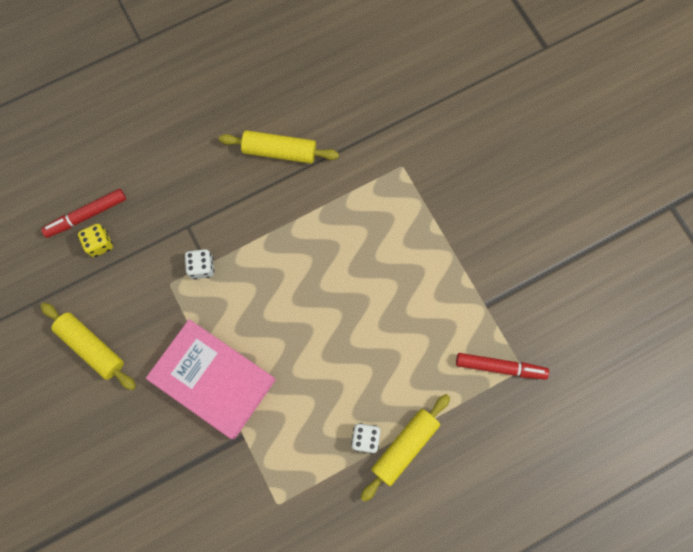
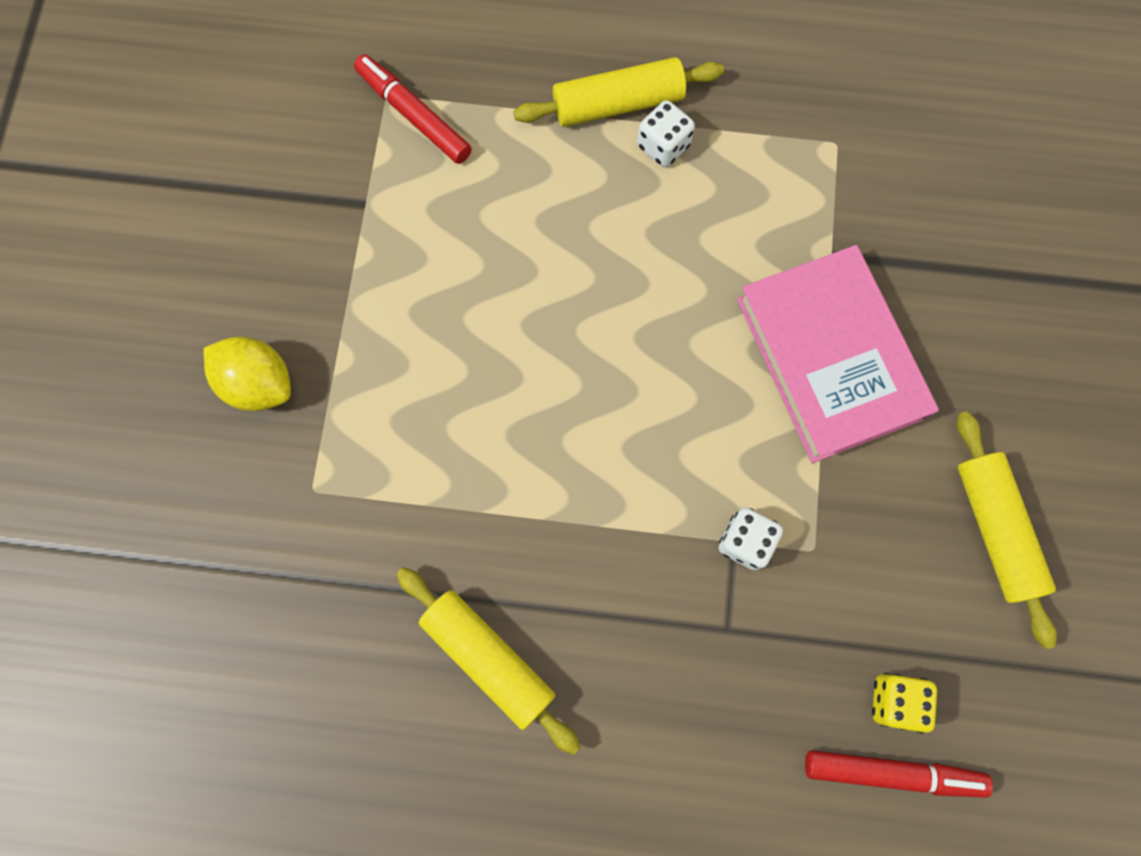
camera: 145 degrees left, 0 degrees up
(462, 192) = (258, 383): none -> yellow lemon

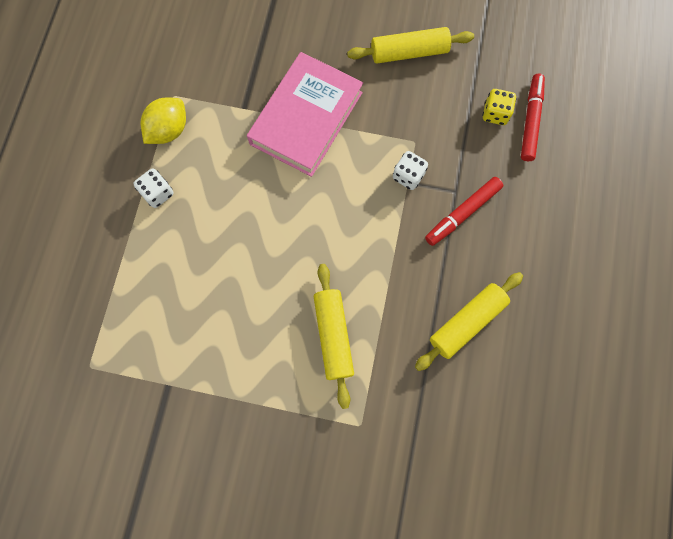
camera: 85 degrees left, 0 degrees up
(258, 383) = (286, 460): yellow lemon -> yellow lemon (169, 130)
(414, 115) = (108, 349): red marker -> red marker (462, 213)
(618, 103) = (123, 217): yellow rolling pin -> yellow rolling pin (333, 336)
(830, 358) = (306, 118): pink book -> pink book turned 45 degrees counterclockwise

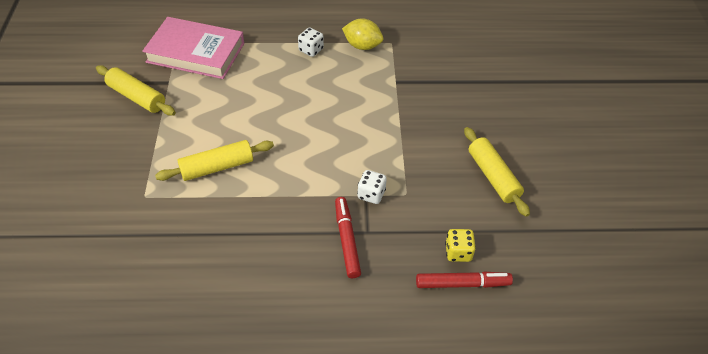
camera: 75 degrees right, 25 degrees down
(306, 118) = (401, 119): pink book -> pink book (196, 52)
(462, 213) = (347, 240): red marker -> red marker turned 45 degrees clockwise
(466, 322) = (242, 258): yellow rolling pin -> yellow rolling pin (137, 97)

